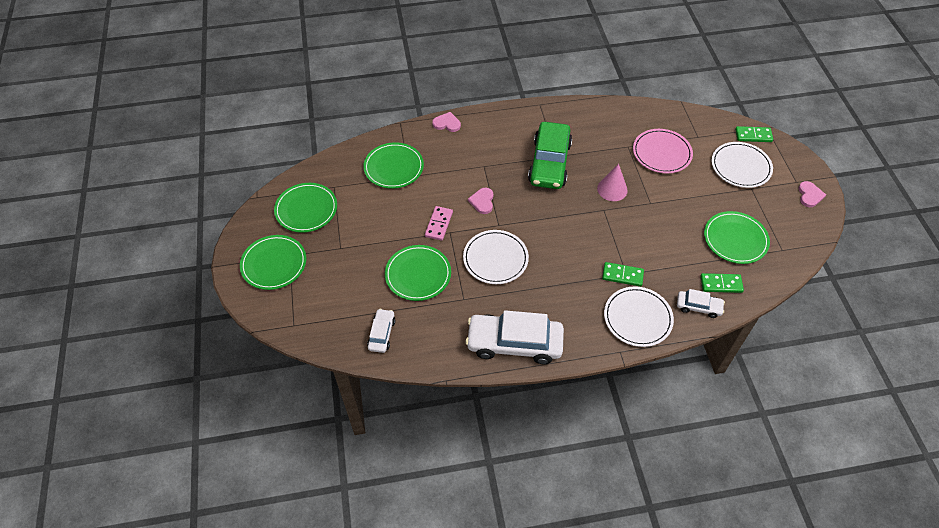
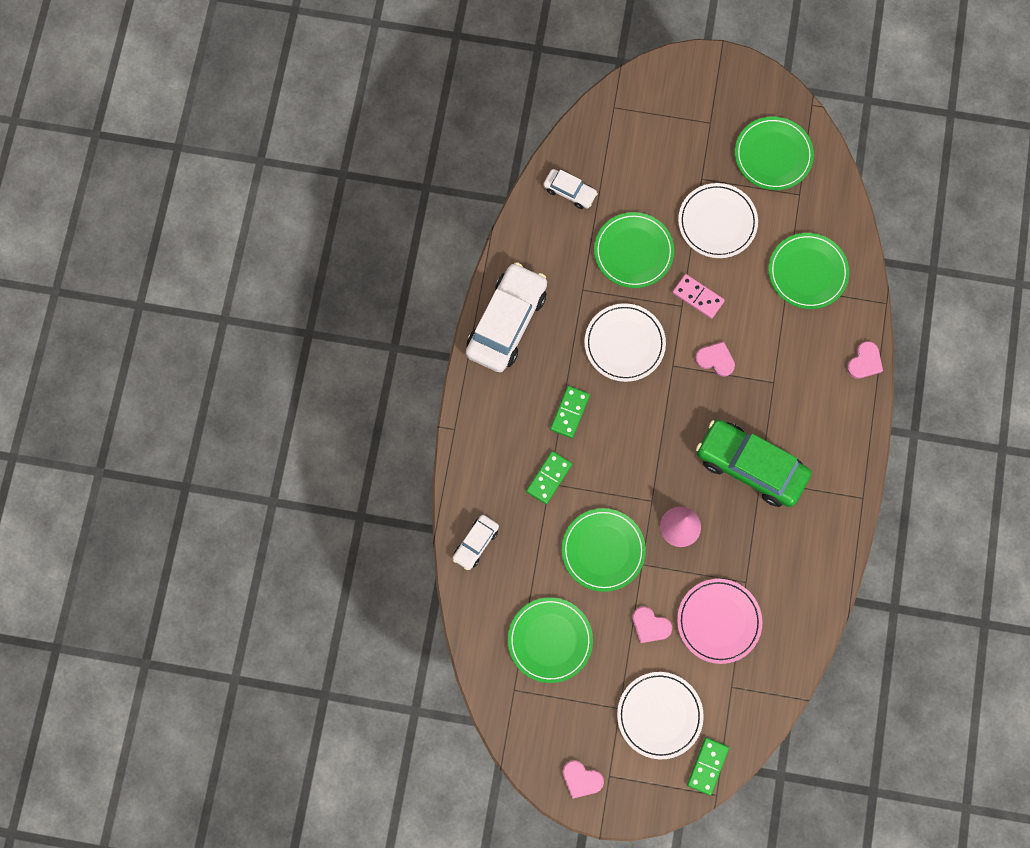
camera: 110 degrees right, 20 degrees up
(274, 264) = (703, 104): green plate -> green plate (603, 550)
(637, 318) = (487, 468): white plate -> white plate (717, 222)
(688, 187) = (650, 626): none -> pink heart
(721, 284) = (495, 586): green domino -> green domino (570, 412)

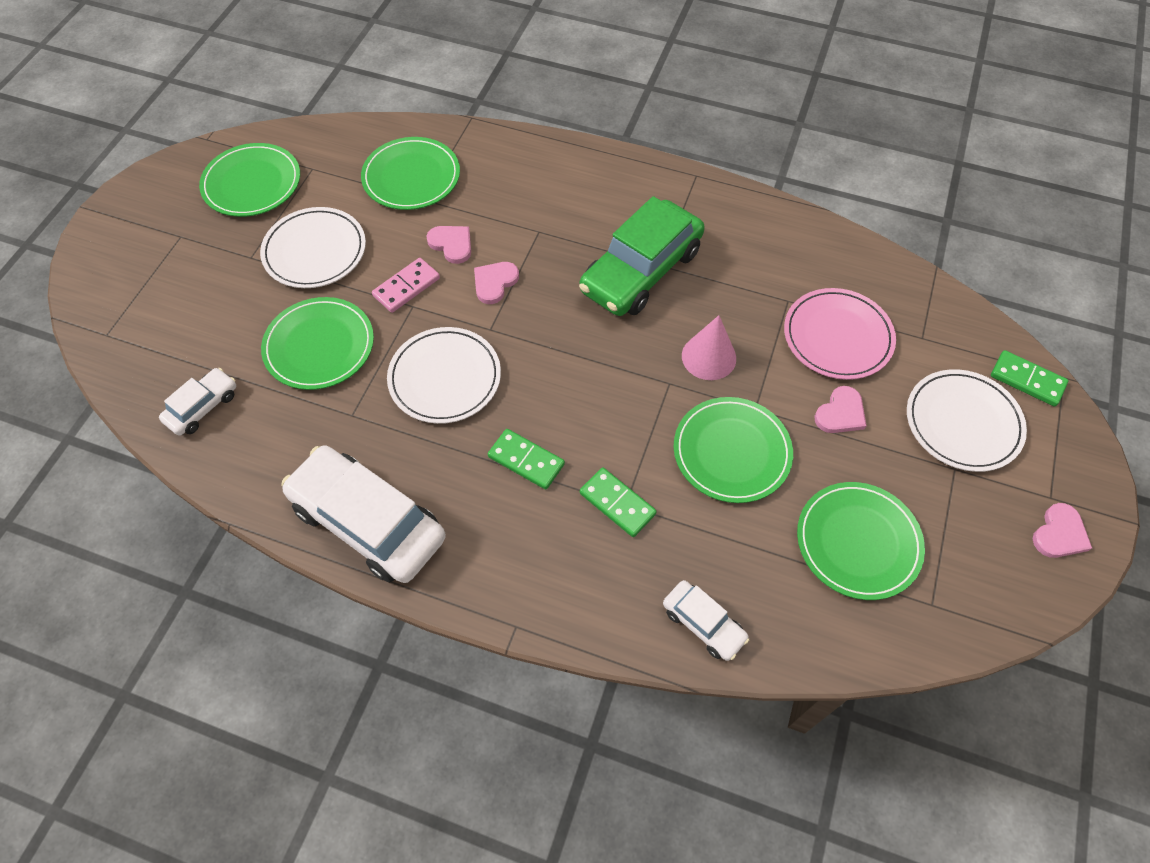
camera: 80 degrees left, 15 degrees down
(865, 362) = (535, 146): pink heart -> pink heart (452, 244)

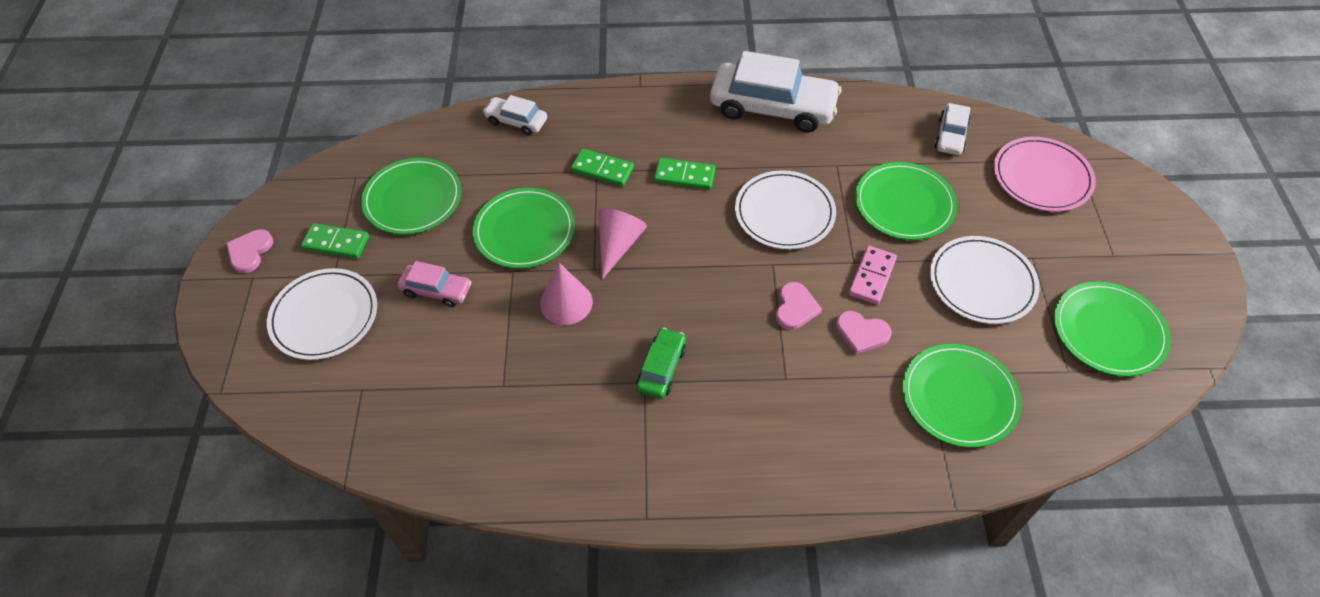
camera: 160 degrees right, 5 degrees down
(635, 400) = (618, 245): none -> pink cone
(641, 270) = (661, 368): green car -> green car, size x0.50
(837, 336) = (447, 362): pink plate -> pink plate (1041, 177)
(840, 413) = (436, 290): pink heart -> pink car
(1027, 380) = (258, 377): green domino -> green domino (336, 243)

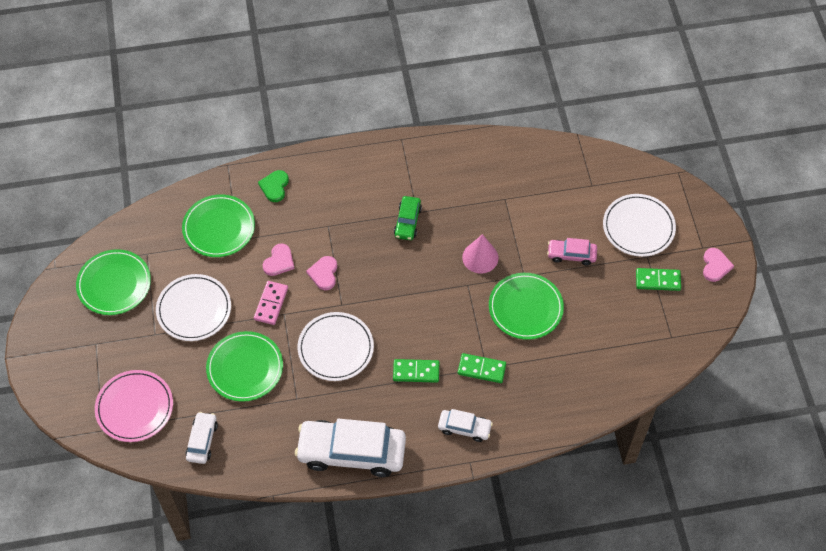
camera: 170 degrees right, 5 degrees up
(413, 199) = (618, 323): green plate -> none
(516, 121) = (564, 408): white car -> white car (464, 428)
(618, 245) = (454, 305): pink cone -> none
(861, 333) = (279, 261): pink heart -> pink heart turned 105 degrees clockwise
(871, 456) = (274, 186): none -> green heart

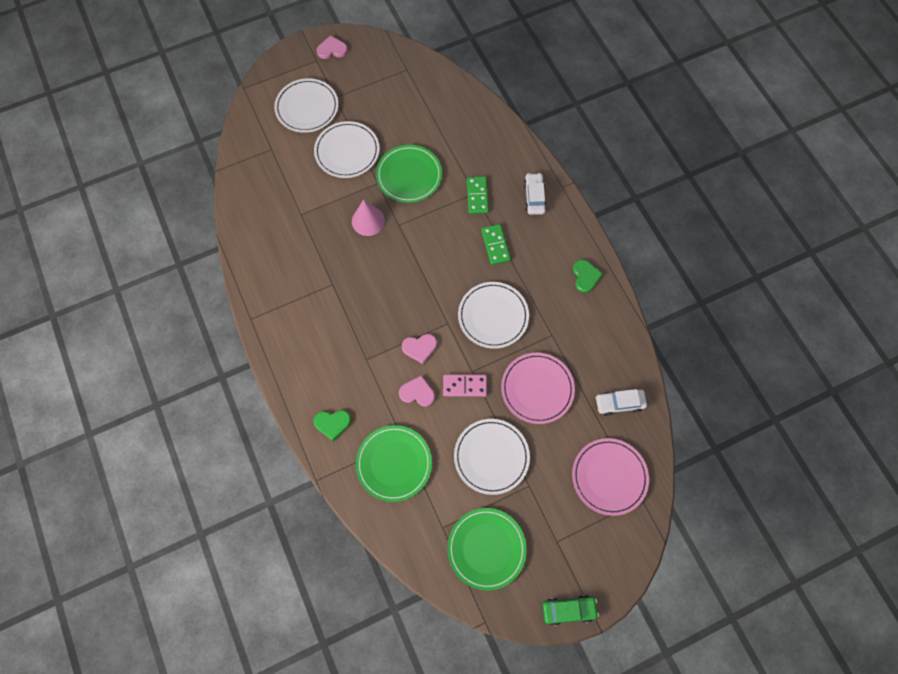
camera: 105 degrees left, 10 degrees up
(245, 368) = (537, 389): green plate -> pink plate
(351, 452) = (585, 276): white car -> green heart
(407, 222) = (345, 289): green car -> green car (568, 610)
(571, 254) = (347, 151): pink car -> white plate
(658, 280) = (356, 86): green domino -> none

